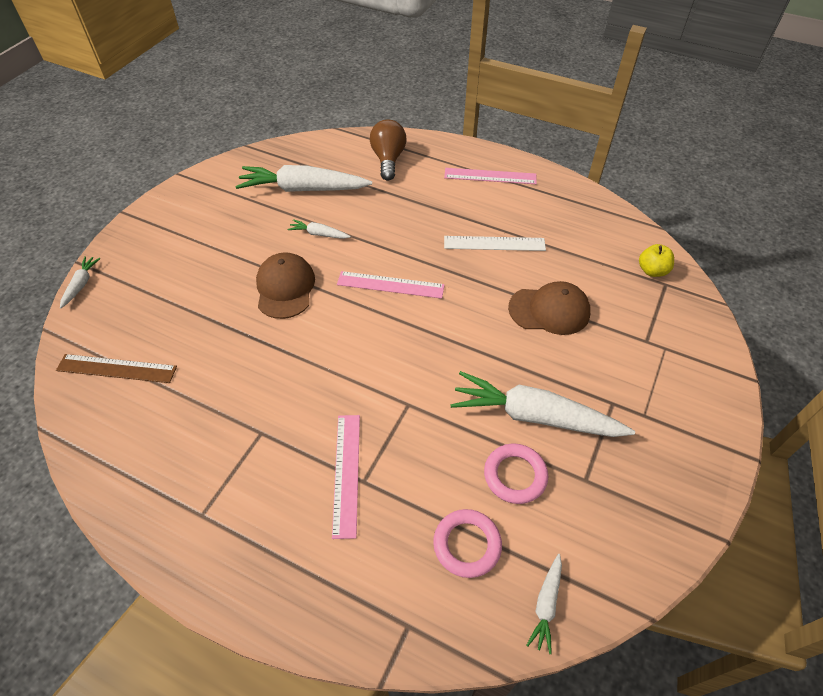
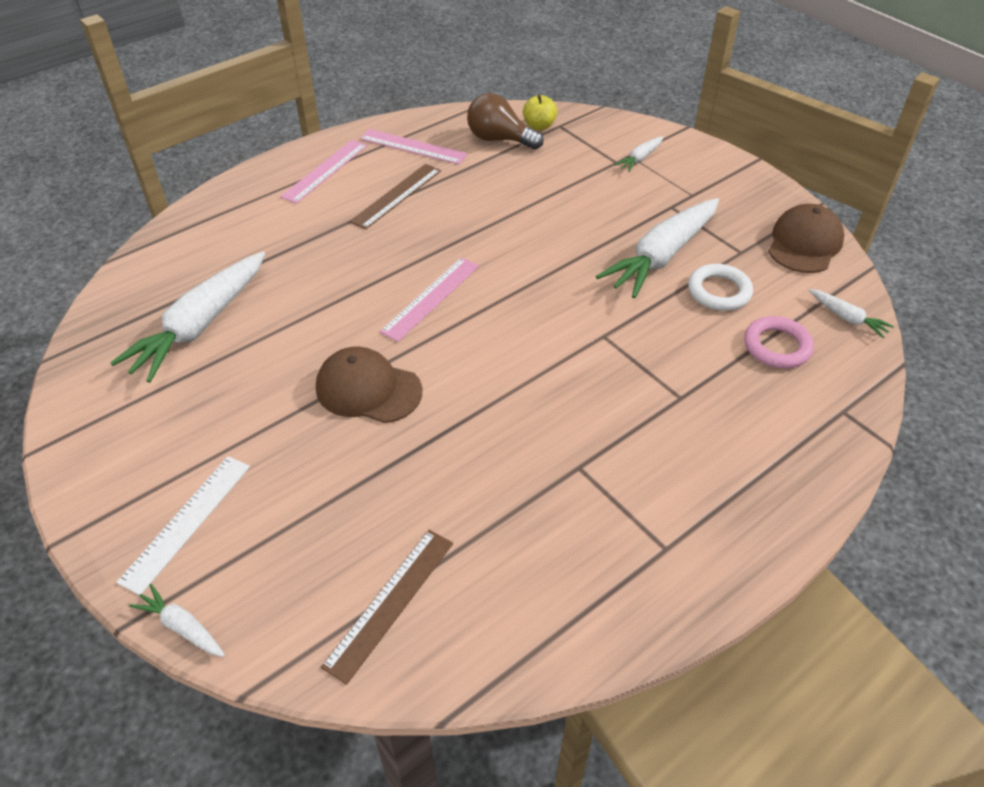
camera: 65 degrees left, 5 degrees down
(319, 234) = (299, 333): white carrot -> white carrot (640, 159)
(346, 473) = (665, 408): pink ruler -> pink ruler (412, 147)
(388, 160) = (219, 235): brown light bulb -> brown light bulb (499, 139)
(490, 223) = (397, 196): none -> brown ruler
(494, 243) = (429, 204): white ruler -> white ruler (186, 522)
(515, 475) = (719, 291): pink ring -> white ring
(549, 310) = (544, 202): brown cap -> brown cap (804, 243)

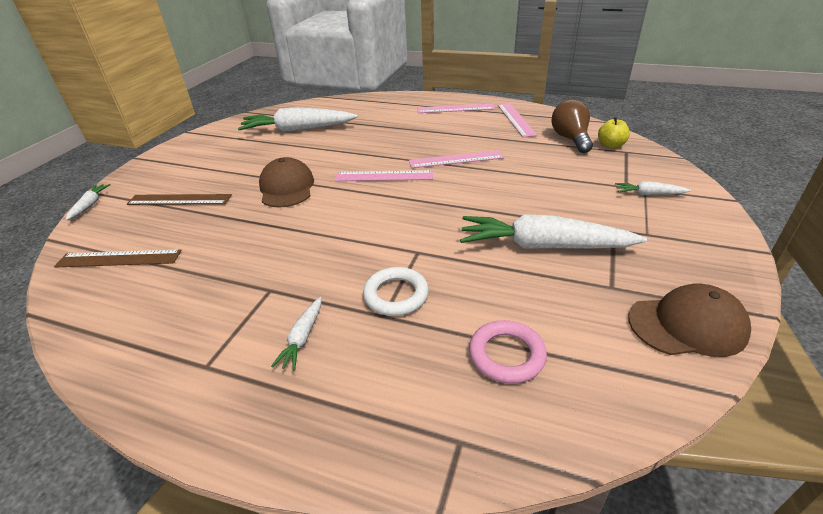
camera: 60 degrees right, 10 degrees down
(186, 522) = (159, 179): white ruler -> none
(397, 196) = (463, 133): brown ruler -> brown ruler (179, 200)
(454, 230) = (456, 159): none -> pink ruler
(719, 291) = (539, 292): white ring -> white ring (396, 295)
(847, 318) = (612, 398): white carrot -> white carrot (302, 338)

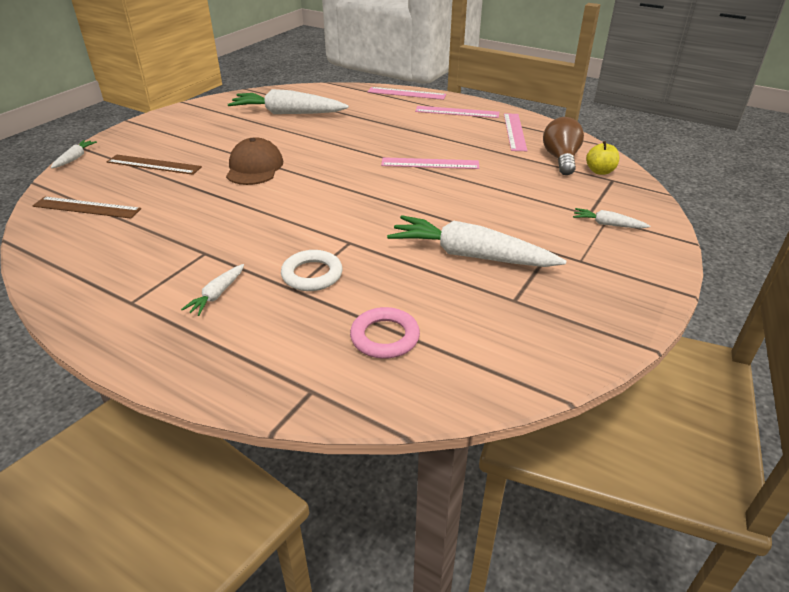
camera: 10 degrees right, 0 degrees up
(384, 176) = (351, 169): pink ruler -> pink ruler (406, 93)
(687, 325) = (565, 342): brown cap -> none

